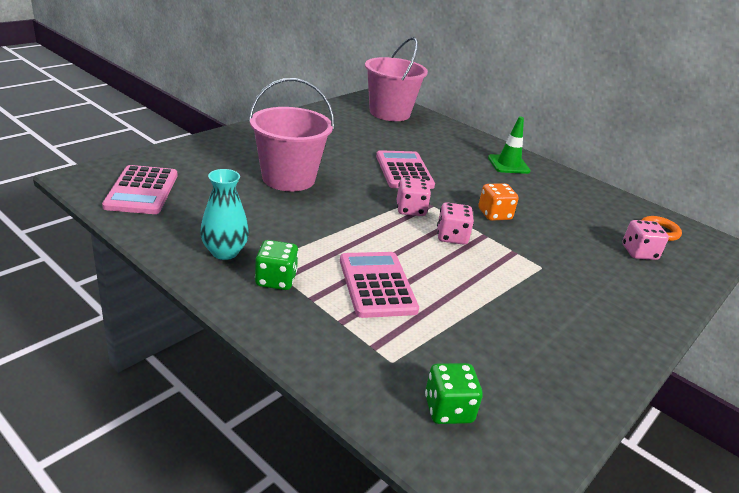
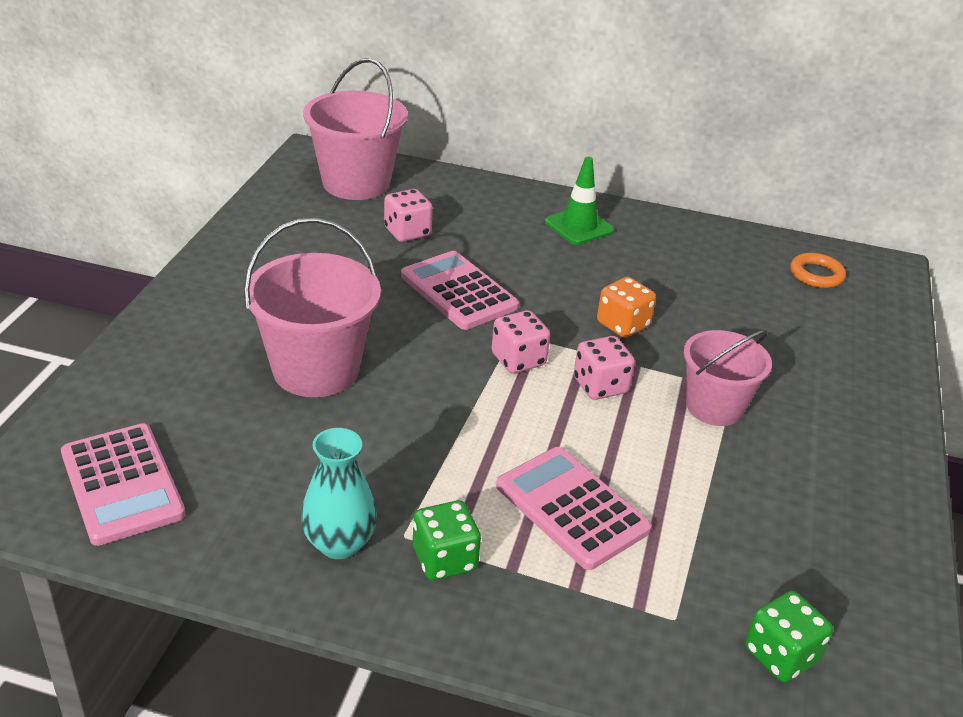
camera: 25 degrees left, 5 degrees up
(521, 271) = (714, 407): none -> pink bucket
(639, 253) = (817, 319): pink dice -> pink dice (407, 232)

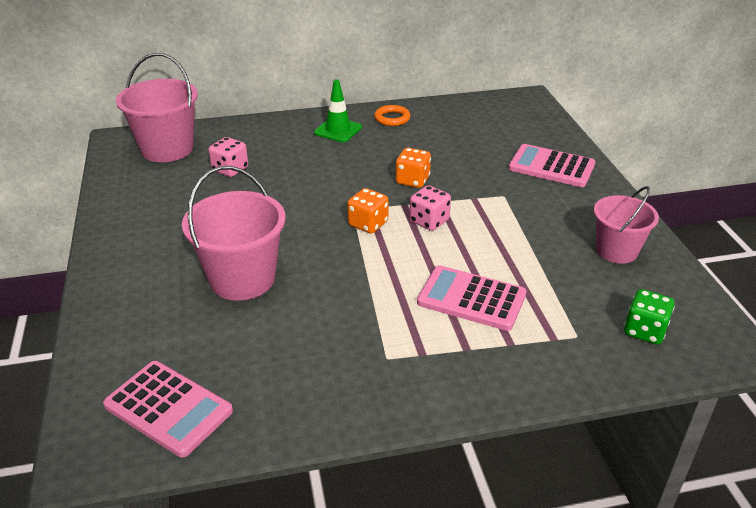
camera: 25 degrees left, 0 degrees up
(339, 543) = (351, 381): turquoise vase -> none
(444, 559) = (423, 361): green dice -> none
(458, 291) = (295, 195): pink calculator -> pink calculator (551, 167)
(518, 360) = (368, 224): pink dice -> orange dice
(714, 407) = (502, 209): pink bucket -> pink bucket (616, 250)
(816, 274) = (495, 114): orange ring -> orange ring (392, 118)

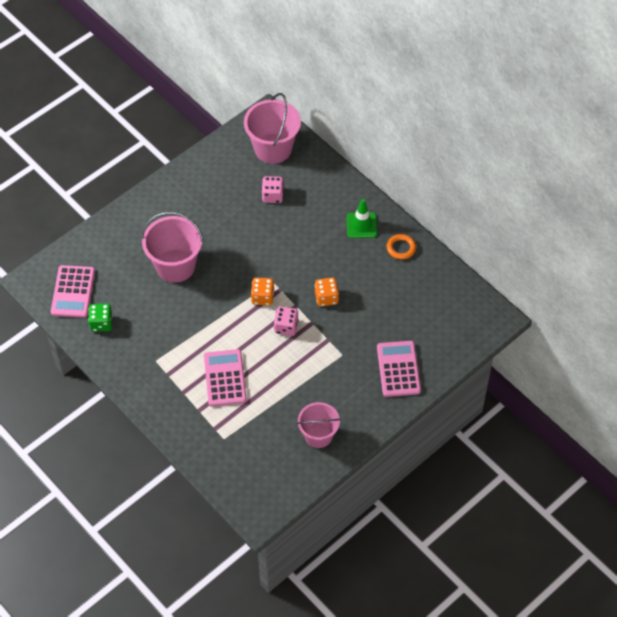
camera: 60 degrees right, 20 degrees up
(644, 331) = (248, 469): green dice -> green dice (101, 323)

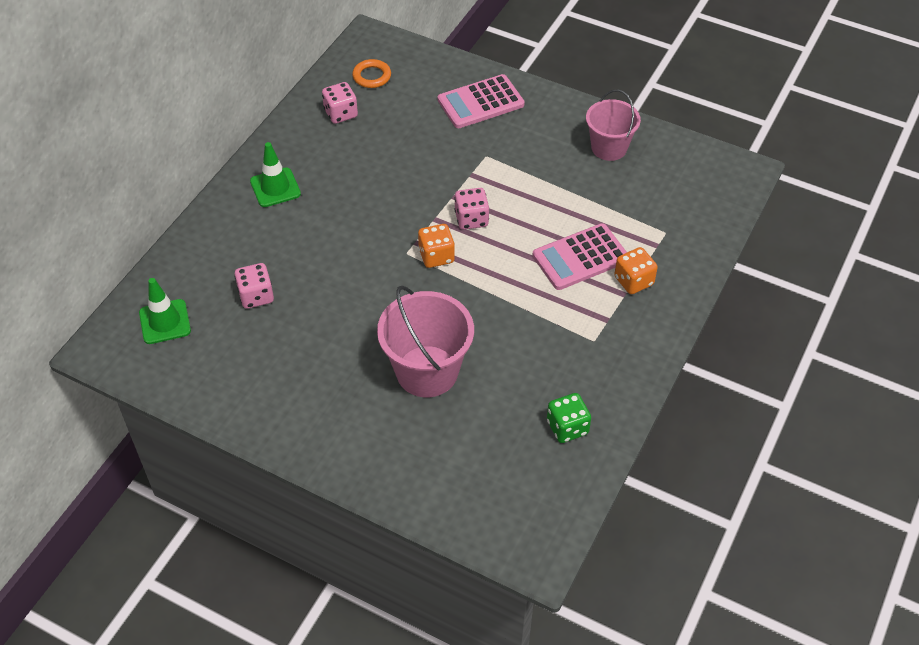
camera: 110 degrees left, 5 degrees down
(73, 292) = (531, 486): pink calculator -> none
(273, 148) = (165, 322): pink bucket -> green traffic cone
(326, 298) = (407, 192): orange dice -> orange dice (633, 281)
(401, 248) = (298, 141): orange ring -> orange ring (372, 76)
(420, 279) = (341, 113): none -> pink dice

